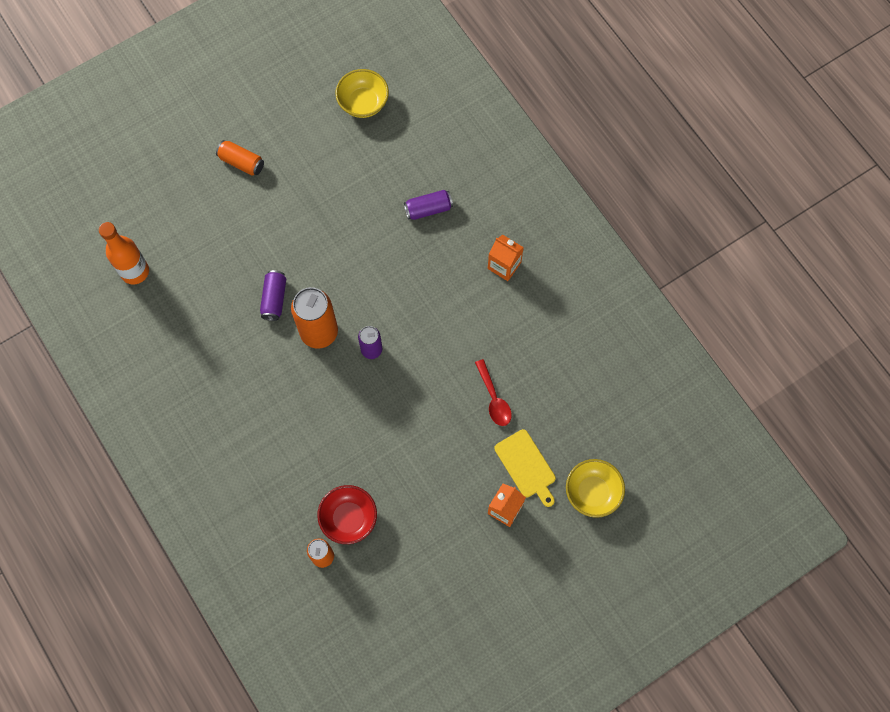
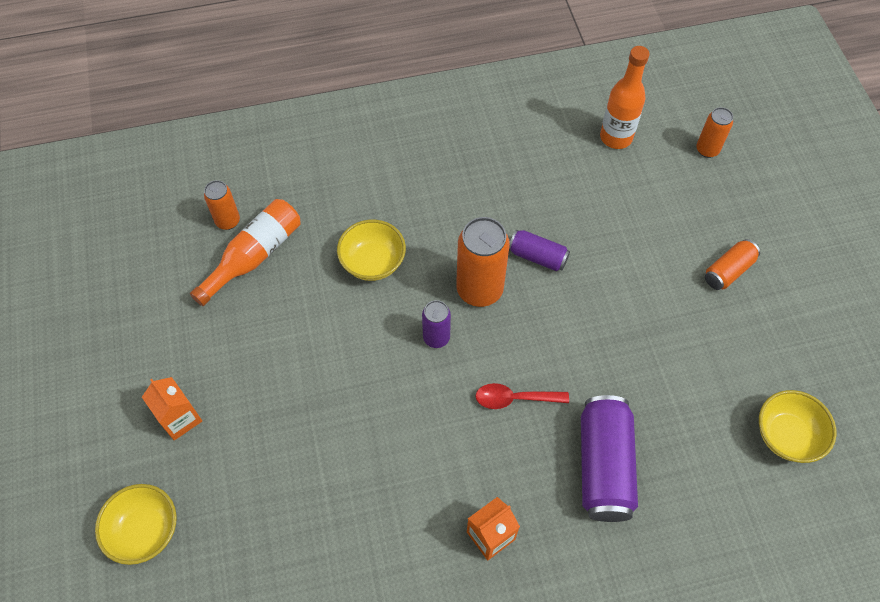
camera: 110 degrees right, 10 degrees down
(127, 199) = (707, 150): none -> orange can
(322, 421) = (373, 262): none -> yellow bowl
(349, 518) = (254, 256): red bowl -> orange bottle
(428, 209) = (604, 466): purple can -> purple can, size x1.78
(494, 399) = (317, 455): red spoon -> red spoon (514, 398)
(526, 466) = (217, 462): yellow cutting board -> none

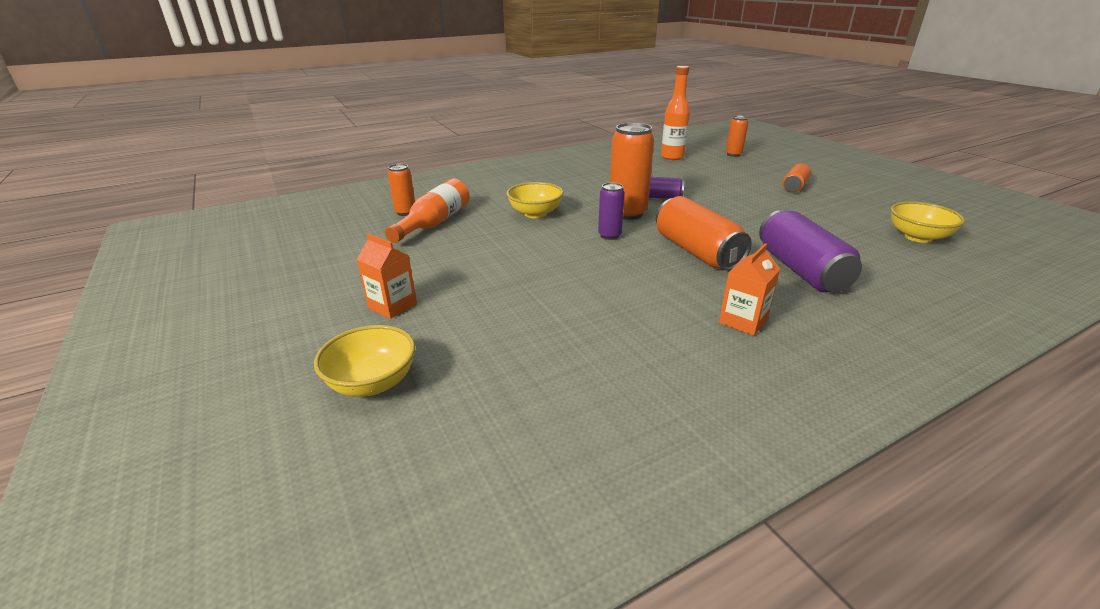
camera: 15 degrees left, 30 degrees down
(514, 398) = (696, 252): red spoon -> orange can

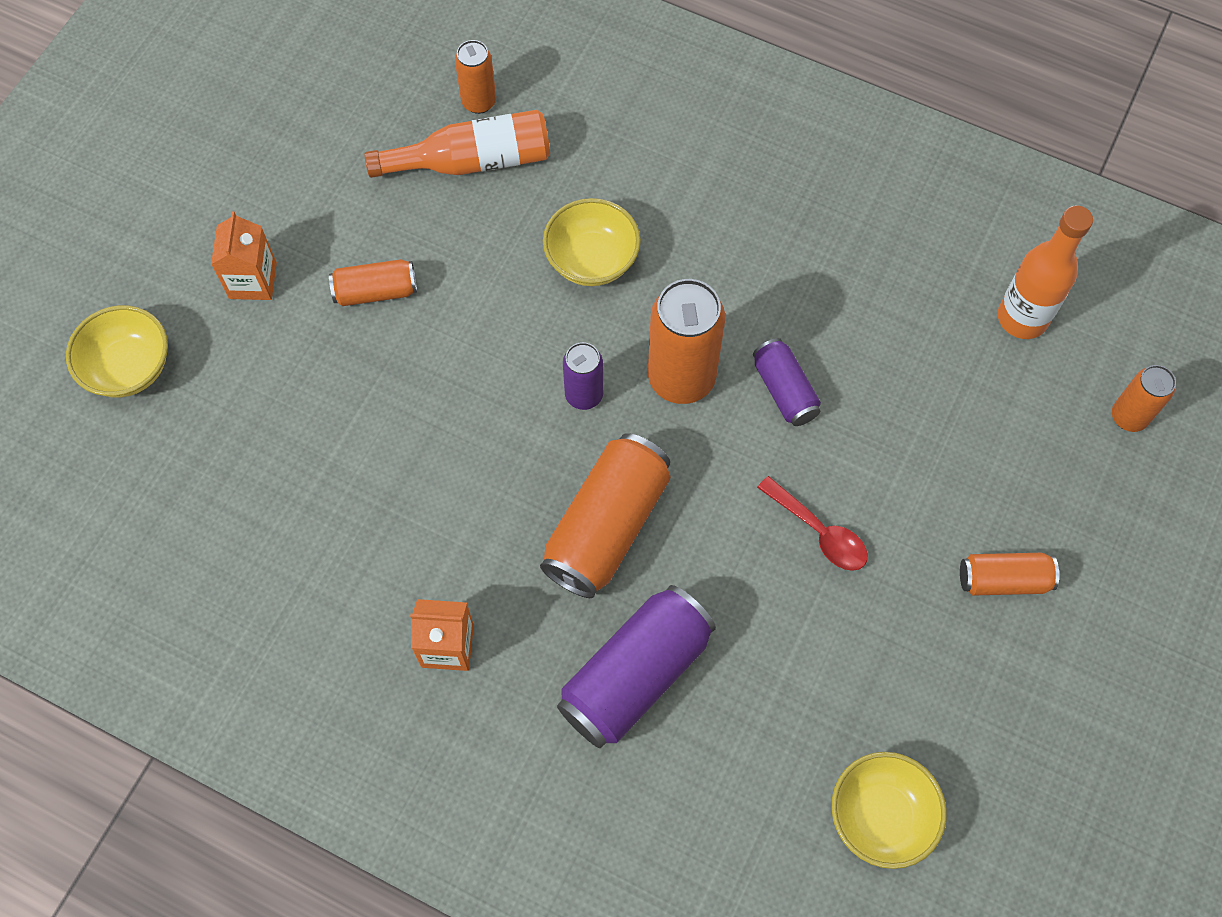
camera: 55 degrees right, 35 degrees up
(466, 269) = (376, 291): none -> orange can
(742, 209) = (819, 532): none -> red spoon

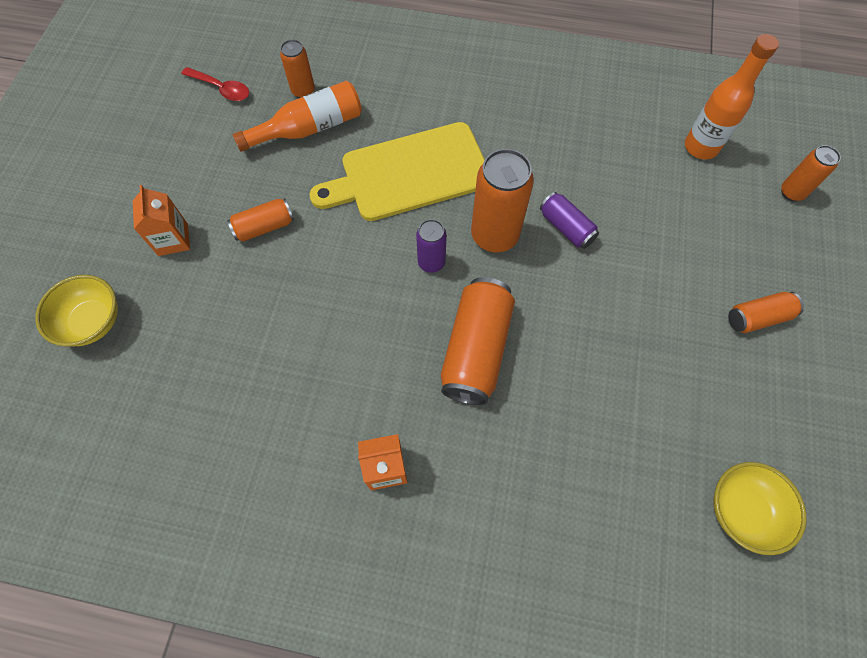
camera: 15 degrees left, 0 degrees up
(592, 260) = (409, 173): yellow bowl -> yellow cutting board
(635, 675) = (531, 453): purple can -> none
(819, 532) = (623, 316): red spoon -> red spoon (222, 89)

